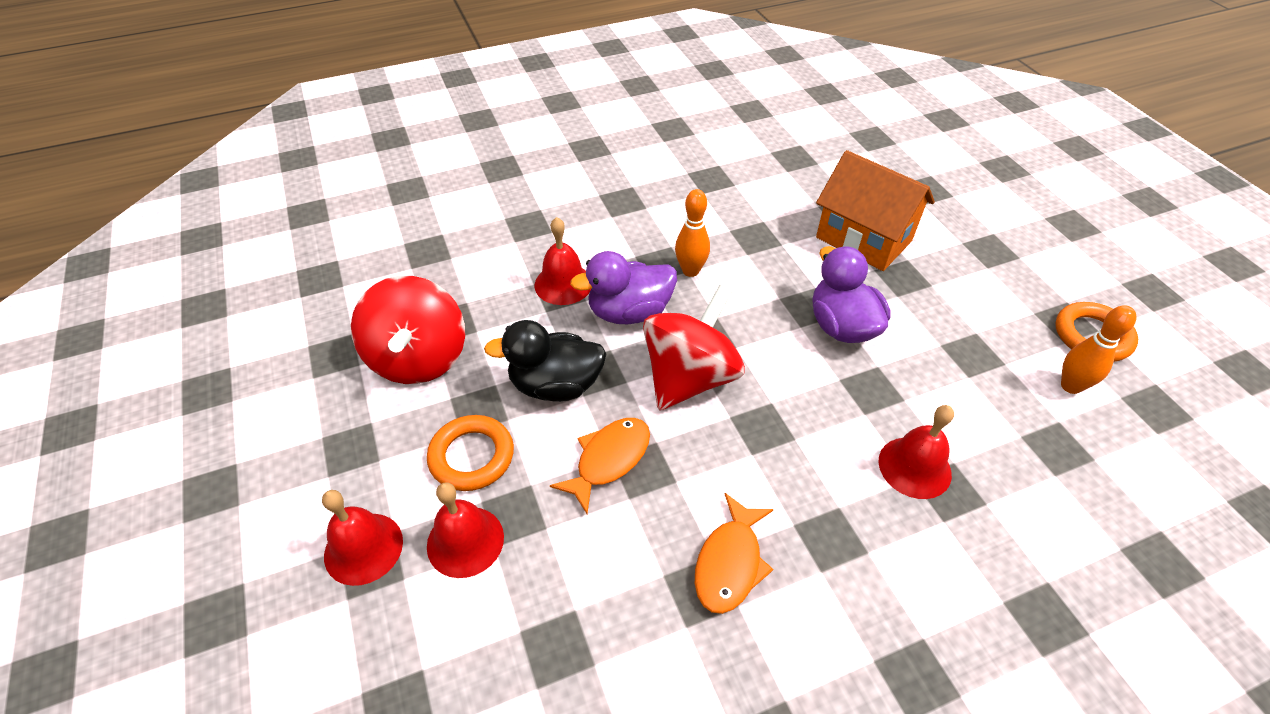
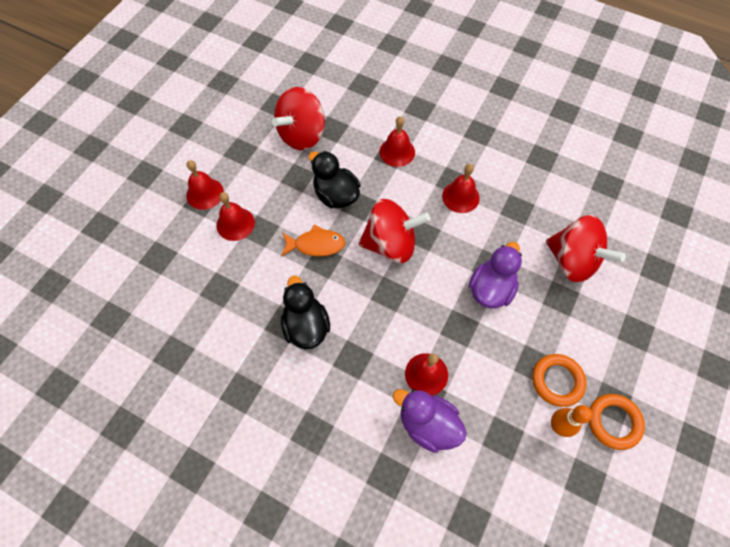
camera: 50 degrees right, 15 degrees up
(472, 456) = (273, 194): orange ring -> orange ring (557, 381)
(629, 312) = (406, 191): purple duck -> purple duck (428, 424)
(690, 271) = (460, 197): orange bowling pin -> red bell
(730, 563) = (306, 326): orange fish -> black duck
(863, 239) = (572, 261): orange house -> red spinning top

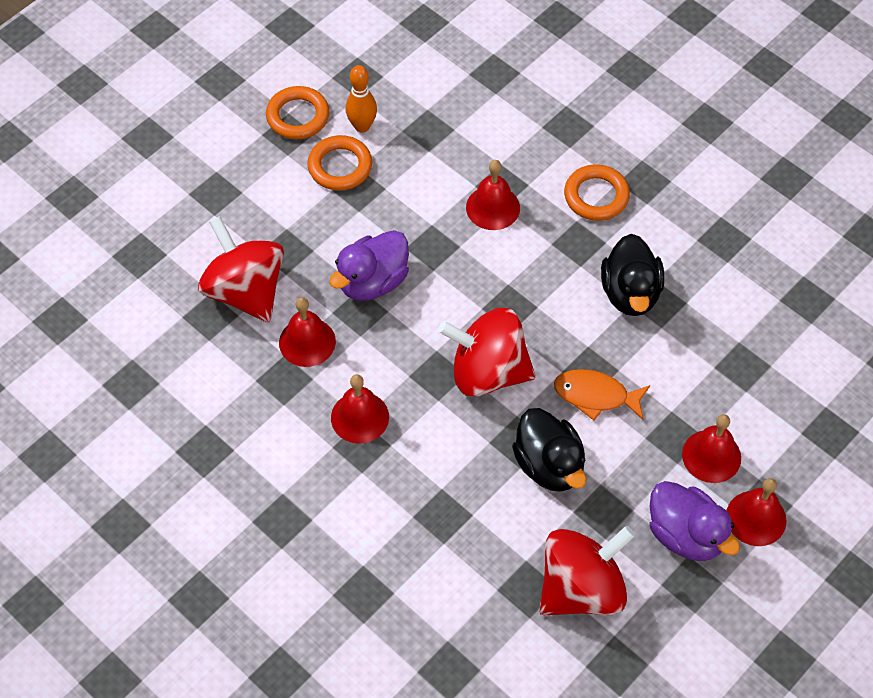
camera: 165 degrees left, 5 degrees down
(348, 406) = (596, 196): none -> orange ring
(397, 152) = (431, 517): red bell -> red bell (307, 342)
(428, 424) = (508, 159): purple duck -> purple duck (686, 535)

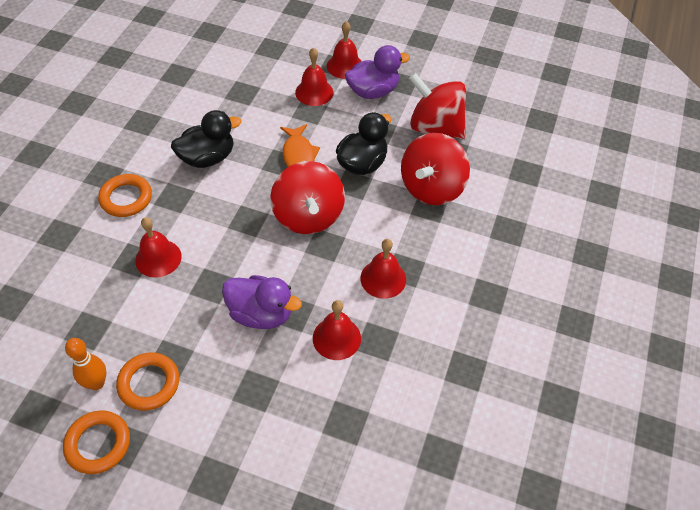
camera: 115 degrees left, 5 degrees down
(245, 291) = (309, 404): red spinning top -> red spinning top (431, 188)
(686, 535) = (373, 91): purple duck -> purple duck turned 45 degrees clockwise

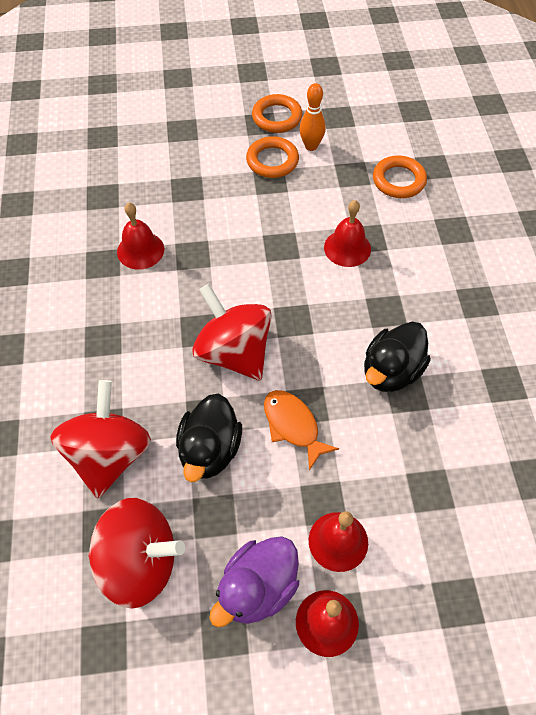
camera: 155 degrees right, 5 degrees up
(126, 198) = (430, 288): orange ring -> orange ring (398, 180)
(261, 314) = (219, 242): purple duck -> none
(383, 278) = (121, 320): red bell -> none

